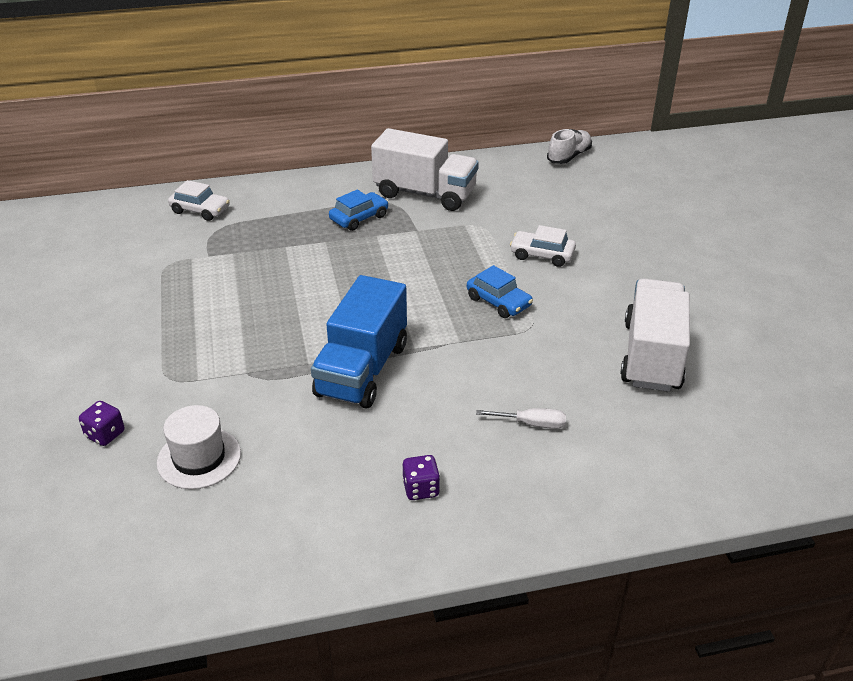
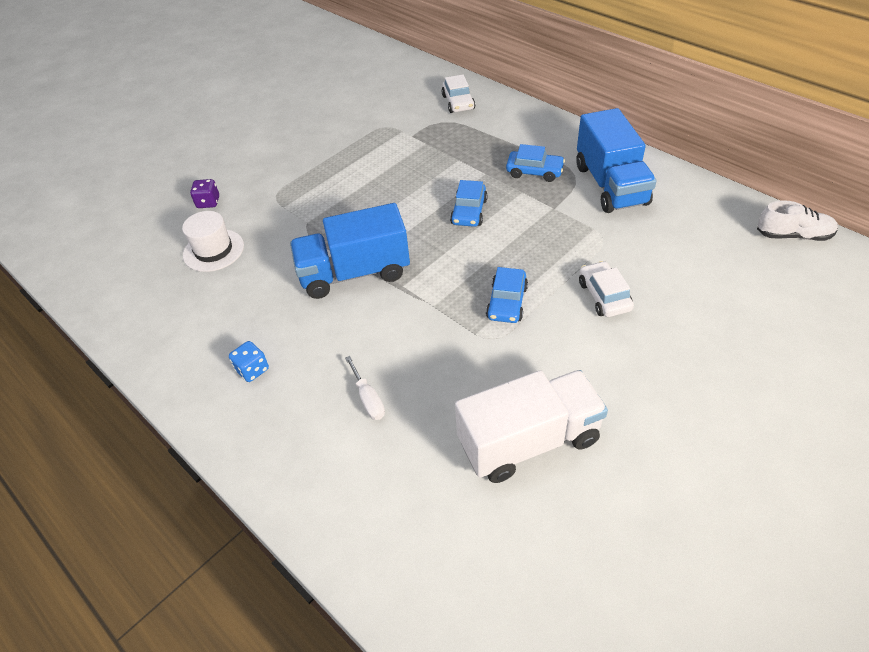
camera: 60 degrees right, 10 degrees up
(364, 272) = (469, 212): none -> blue car
(421, 489) = (252, 370): purple dice -> blue dice
(425, 194) = (610, 185): white truck -> blue truck

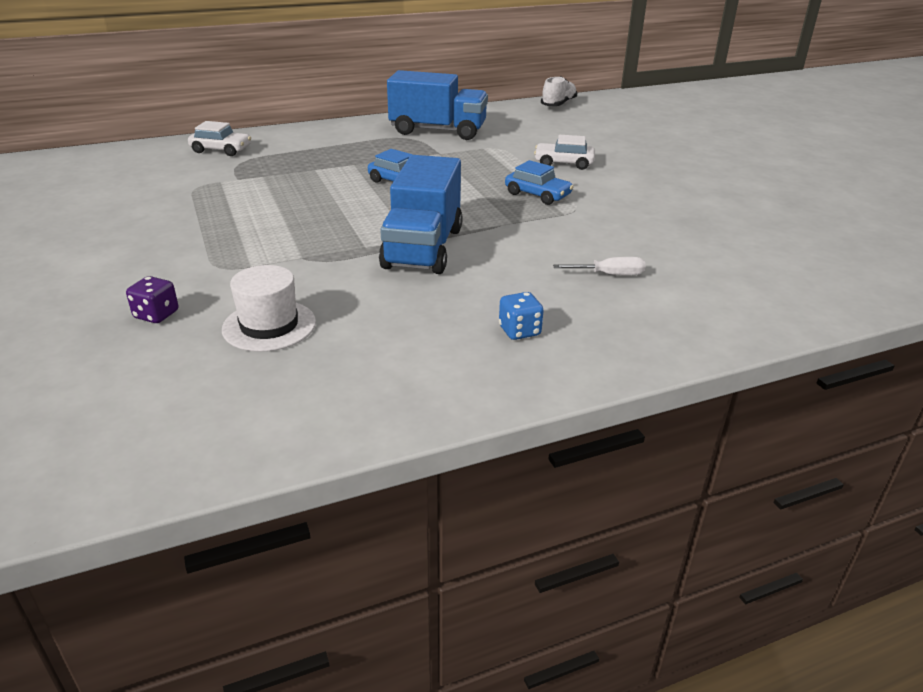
camera: 70 degrees left, 15 degrees down
(529, 441) = (698, 221): white truck -> none
(534, 172) = (381, 148): blue car -> none

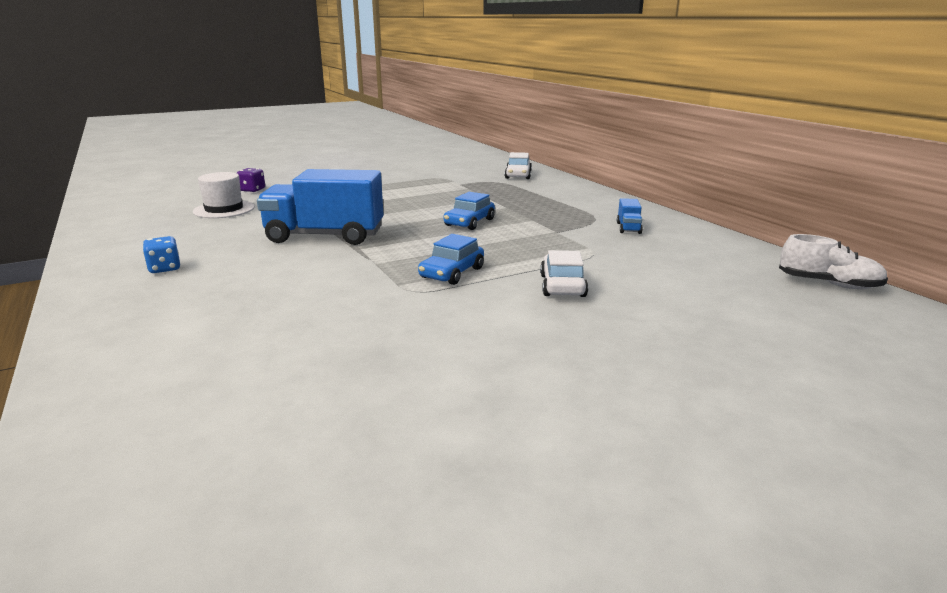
camera: 85 degrees right, 10 degrees down
(438, 131) = (628, 228): blue truck -> blue truck, size x0.41
(609, 275) = (243, 303): white screwdriver -> none

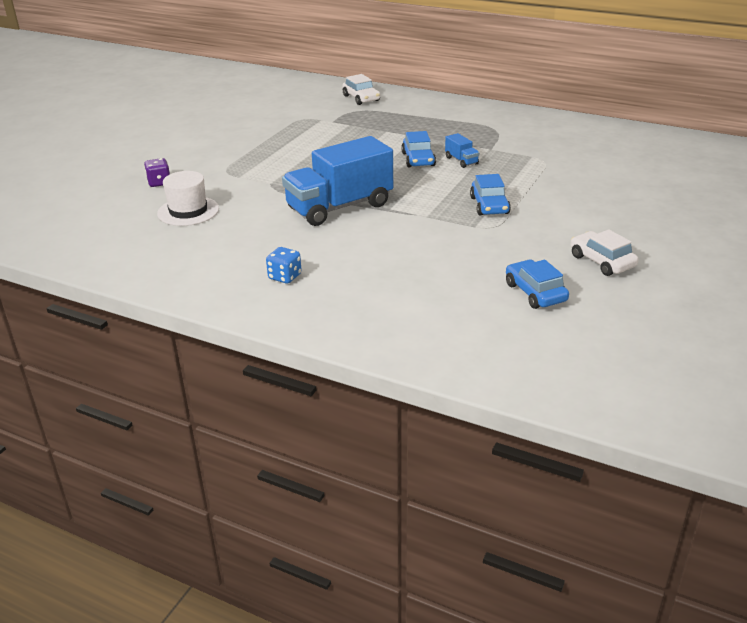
camera: 35 degrees left, 10 degrees up
(312, 365) = (535, 292): none -> blue car
(562, 286) = (567, 191): white car -> white car (602, 261)
(628, 228) = (528, 131): blue truck -> blue truck (461, 161)
(828, 284) = (689, 141): white shoe -> none

